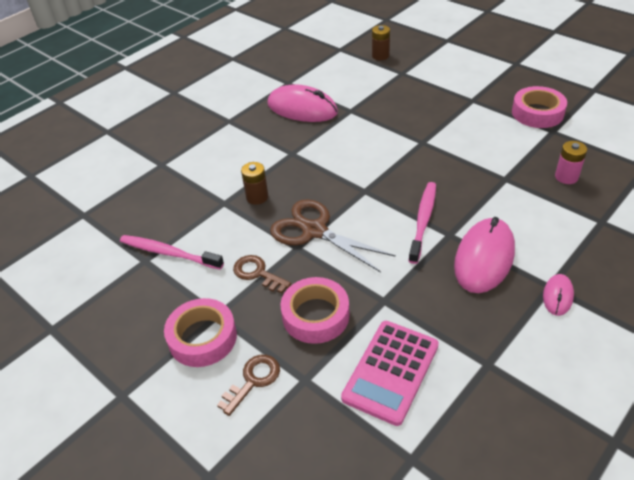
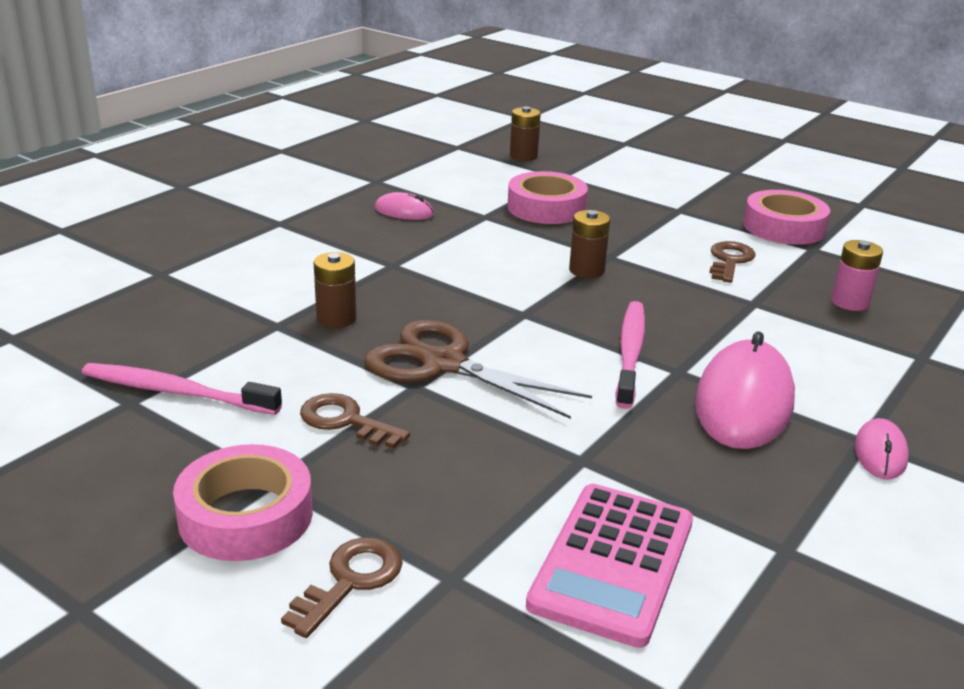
camera: 10 degrees left, 15 degrees down
(302, 108) = (404, 211): pink mouse -> pink mouse, size x0.50
(315, 315) = (460, 481): pink tape -> pink tape (546, 208)
(406, 154) = (586, 270): none -> brown battery
(497, 143) = (729, 261): none -> brown key

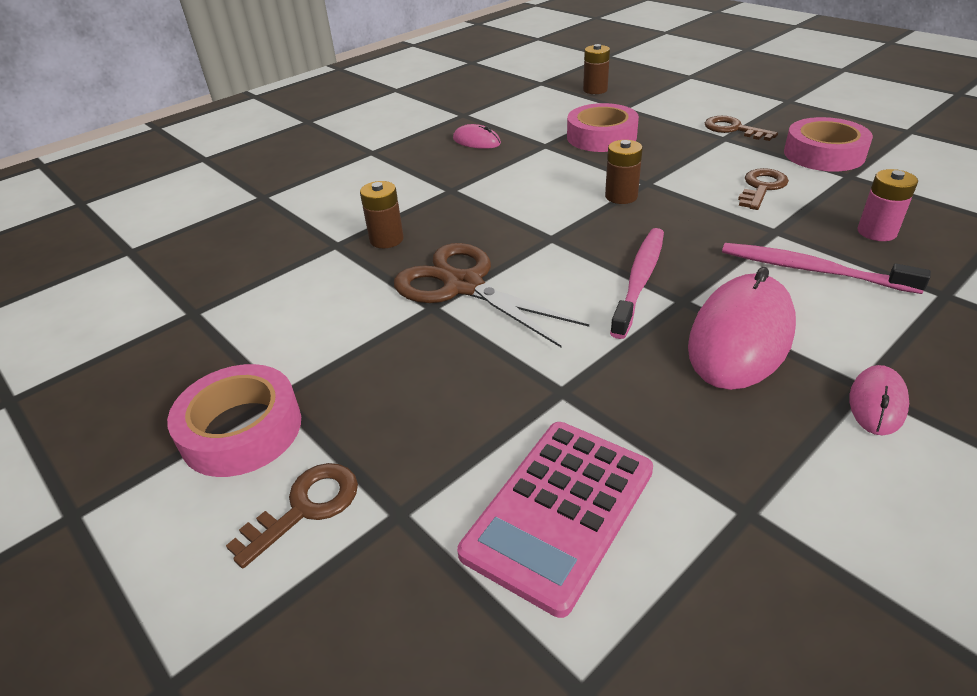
camera: 15 degrees right, 10 degrees up
(176, 392) = (232, 304): pink toothbrush -> pink toothbrush (812, 270)
(345, 421) = (359, 339): brown key -> brown key (733, 129)

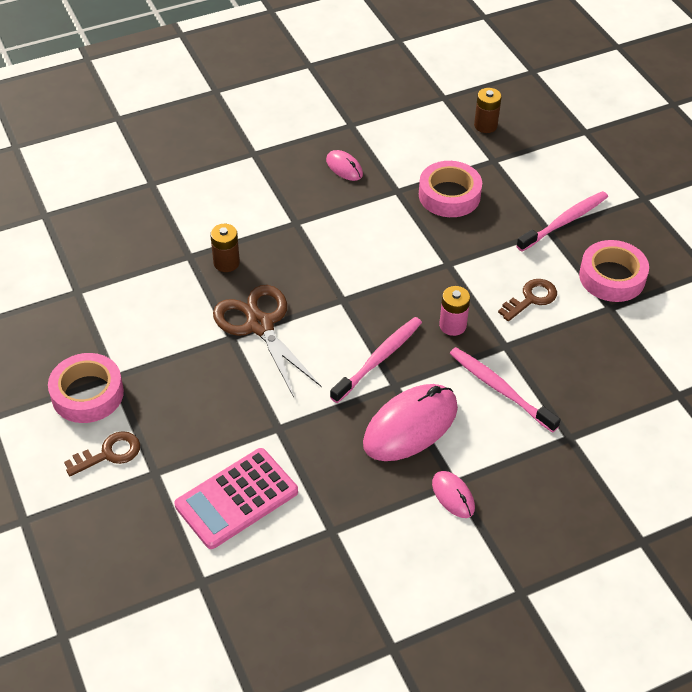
camera: 15 degrees right, 10 degrees up
(621, 196) = (419, 273): brown battery -> none
(733, 129) = (564, 222): brown key -> pink toothbrush
(876, 232) = (575, 371): pink battery -> pink battery (452, 325)
(877, 403) = (453, 496): pink mouse -> pink mouse turned 75 degrees counterclockwise

